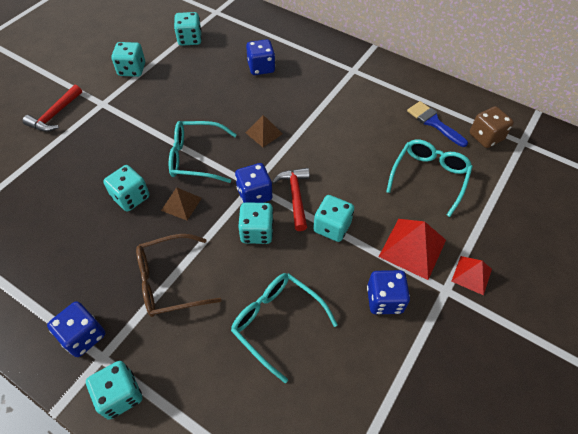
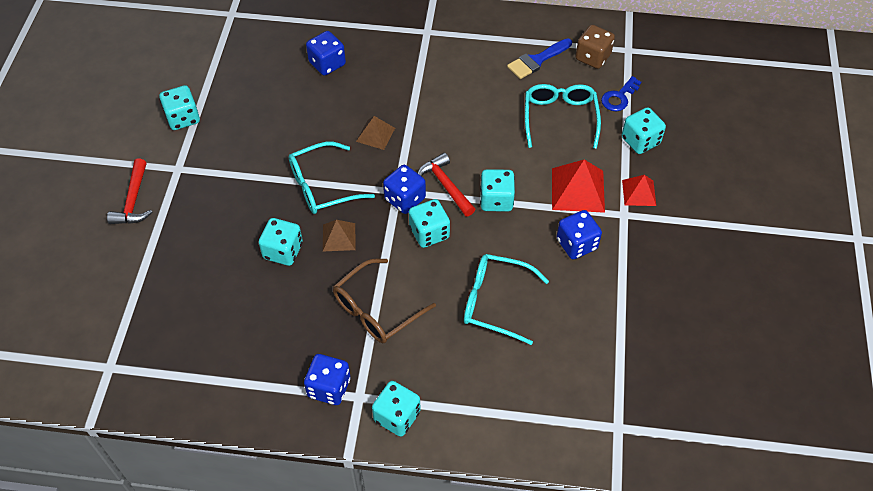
camera: 25 degrees left, 0 degrees up
(190, 39) = (224, 58): turquoise dice -> turquoise dice (640, 141)
(433, 122) = (537, 60): blue brush -> blue brush turned 60 degrees counterclockwise
(494, 179) = (619, 97): none -> blue key

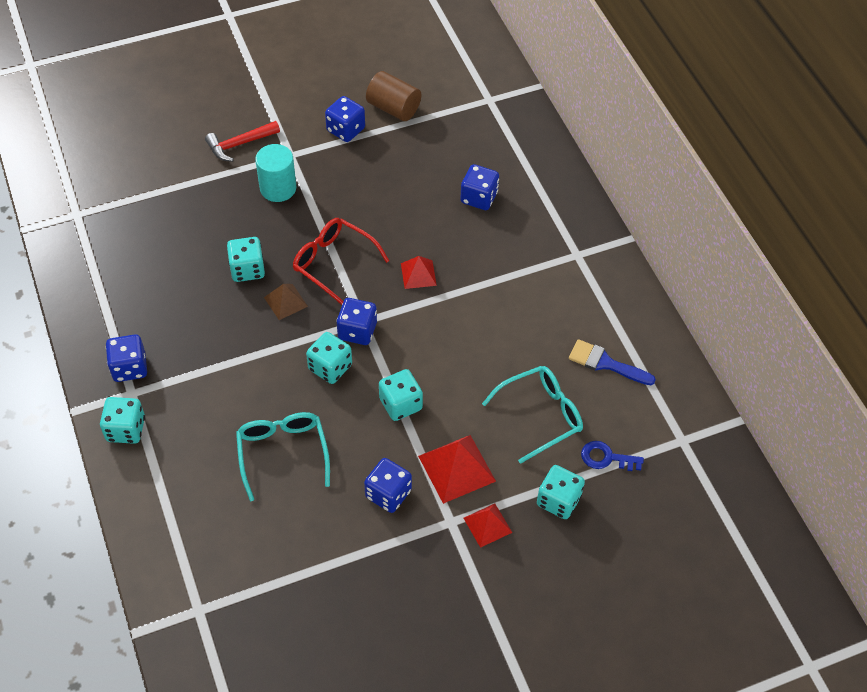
camera: 60 degrees right, 0 degrees up
(183, 118) = (345, 130): turquoise dice -> blue dice
(187, 76) = (393, 108): none -> brown cylinder
(209, 192) = (278, 188): none -> turquoise cylinder
(323, 186) = (334, 264): turquoise glasses -> red glasses
(375, 134) = (418, 274): brown pyramid -> red pyramid
(377, 309) = (225, 365): brown glasses -> none
(445, 185) = (393, 355): red hammer -> none
(592, 57) = (646, 411): brown dice -> none

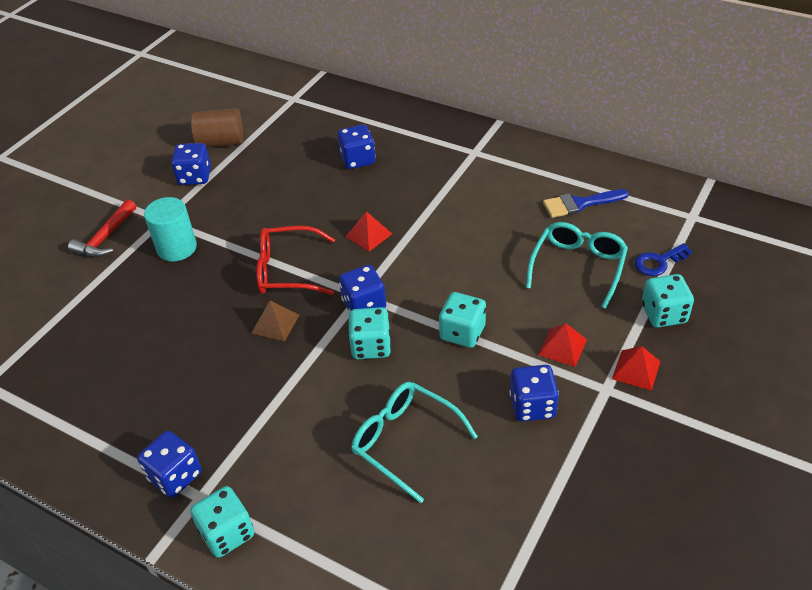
camera: 35 degrees left, 10 degrees down
(247, 269) = (212, 322): turquoise dice -> none
(456, 468) = (562, 347): red pyramid -> red pyramid, size x0.61

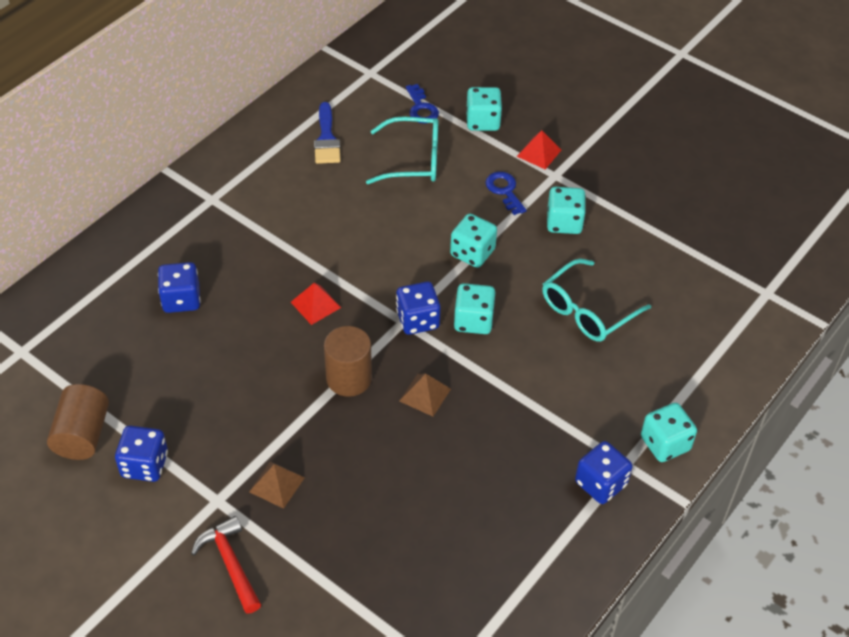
camera: 85 degrees left, 5 degrees up
(105, 237) = (230, 563): red hammer -> red hammer turned 150 degrees counterclockwise
(177, 248) = (276, 484): turquoise cylinder -> brown pyramid
(288, 270) = (349, 378): red glasses -> brown cylinder
(532, 406) = (564, 222): blue dice -> turquoise dice
(562, 347) = (504, 191): red pyramid -> blue key
(577, 267) = (412, 160): turquoise glasses -> turquoise glasses turned 150 degrees clockwise

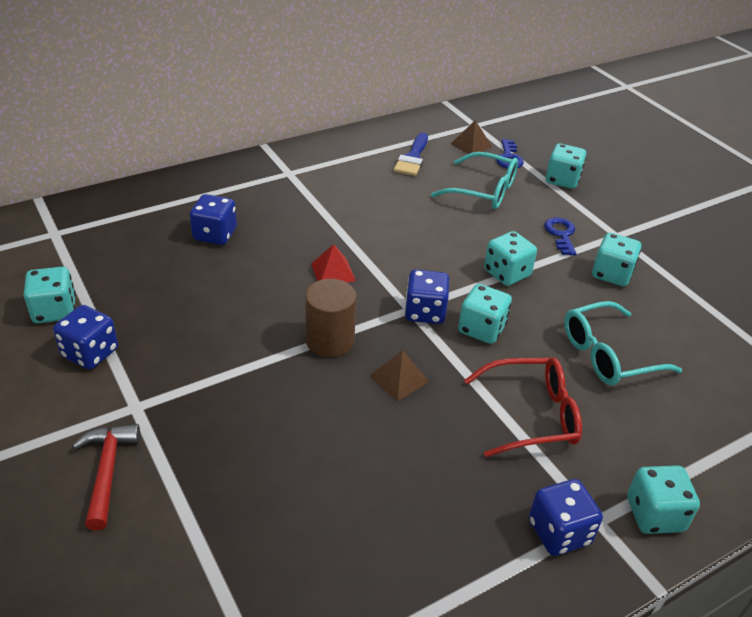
camera: 20 degrees right, 10 degrees down
(82, 435) = (54, 311): brown cylinder -> turquoise dice
(276, 484) = (202, 412): brown pyramid -> brown pyramid (471, 145)
(539, 153) = (607, 215): red pyramid -> none
(544, 391) = (530, 415): none -> red glasses

